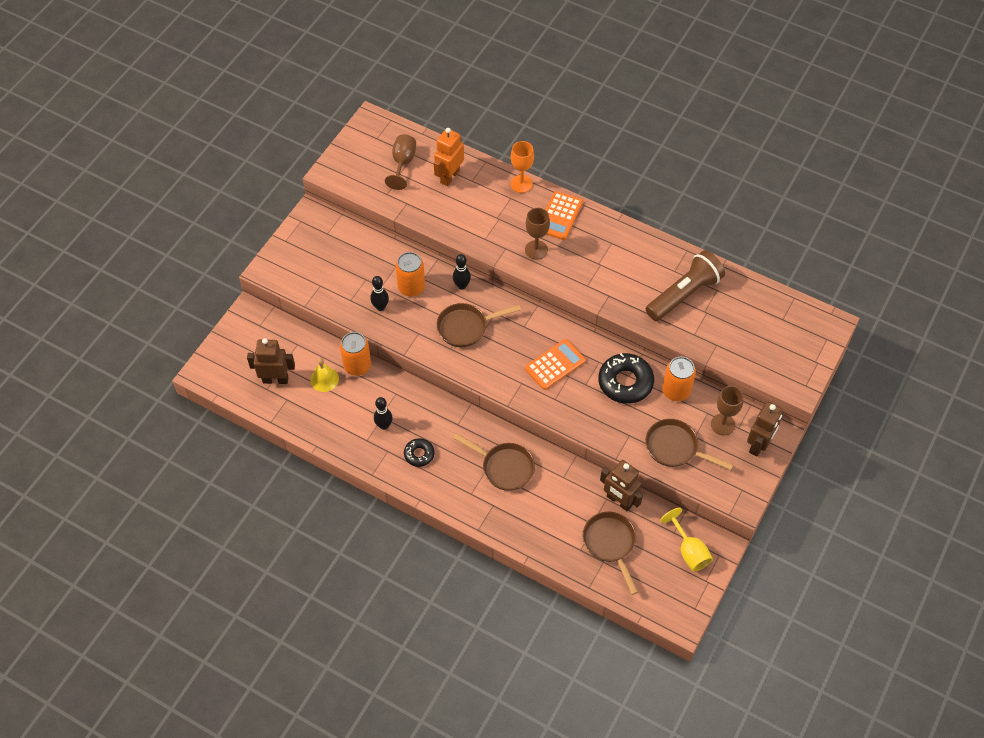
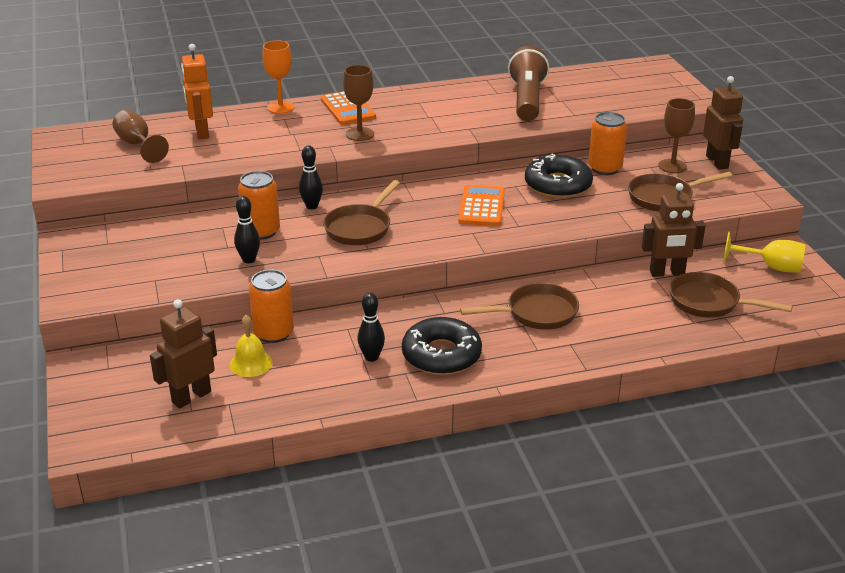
camera: 45 degrees left, 25 degrees down
(419, 454) = (441, 355): black donut -> black donut, size x1.83

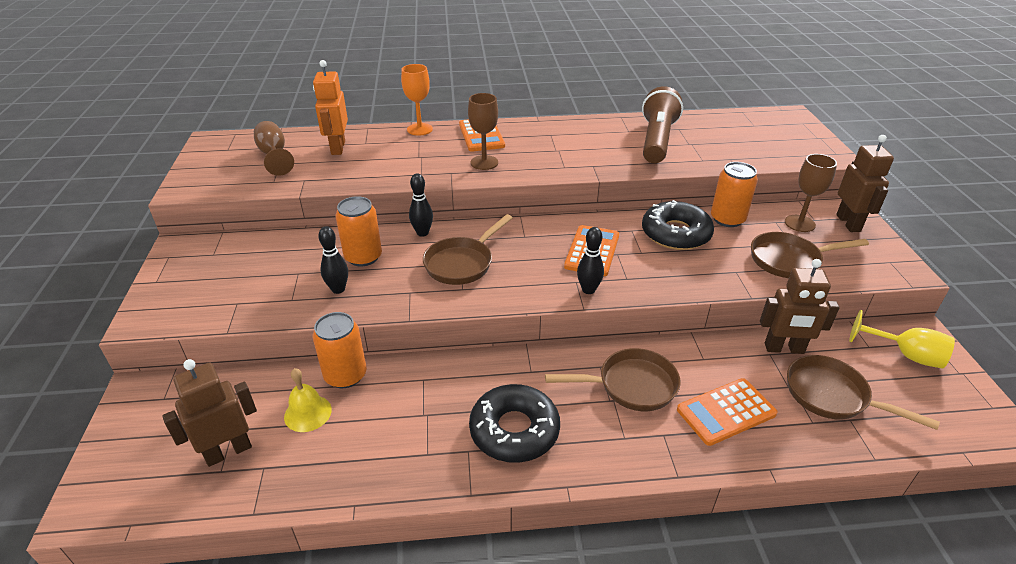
camera: 10 degrees right, 5 degrees up
(371, 357) = (437, 423): black bowling pin -> black bowling pin (588, 290)
(621, 323) = (726, 412): none -> orange calculator

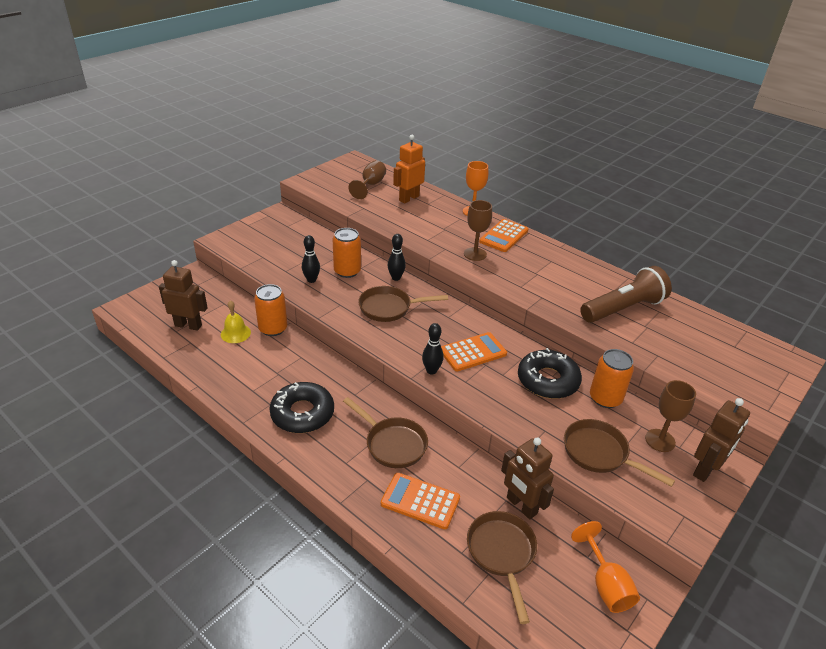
camera: 45 degrees right, 0 degrees up
(905, 355) = (605, 584): yellow goblet -> orange goblet

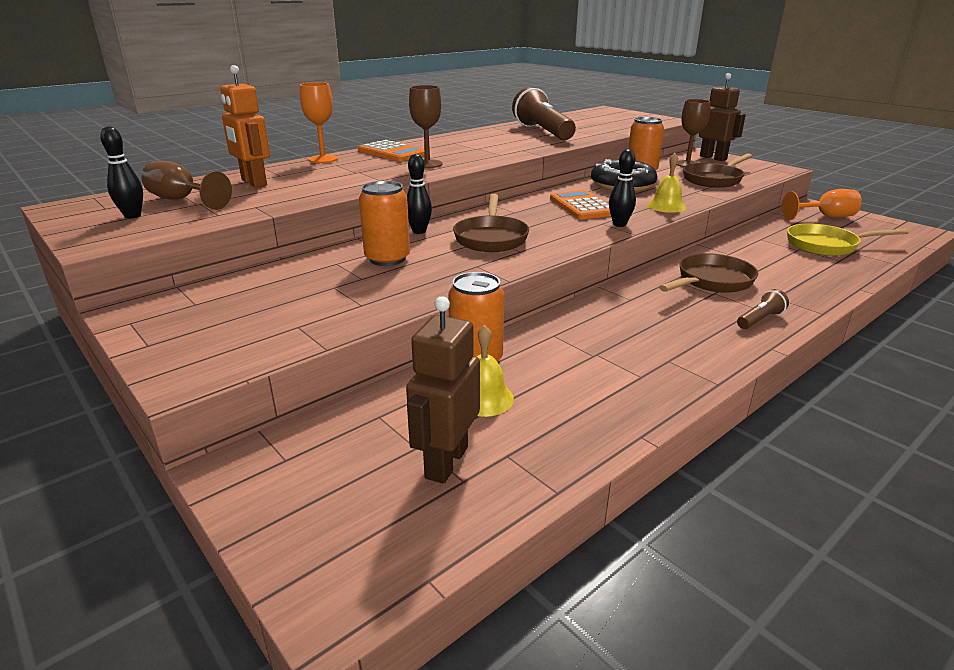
camera: 80 degrees left, 10 degrees down
(302, 413) = (680, 334): black donut -> none
(311, 280) = (401, 284): black bowling pin -> black bowling pin (132, 216)
(326, 460) = (760, 320): none -> brown flashlight
(420, 501) = (789, 273): orange calculator -> none
(489, 404) = (666, 206): none -> yellow bell
(501, 554) = (826, 245): brown pan -> yellow pan
(521, 506) = (763, 234): brown robot -> none

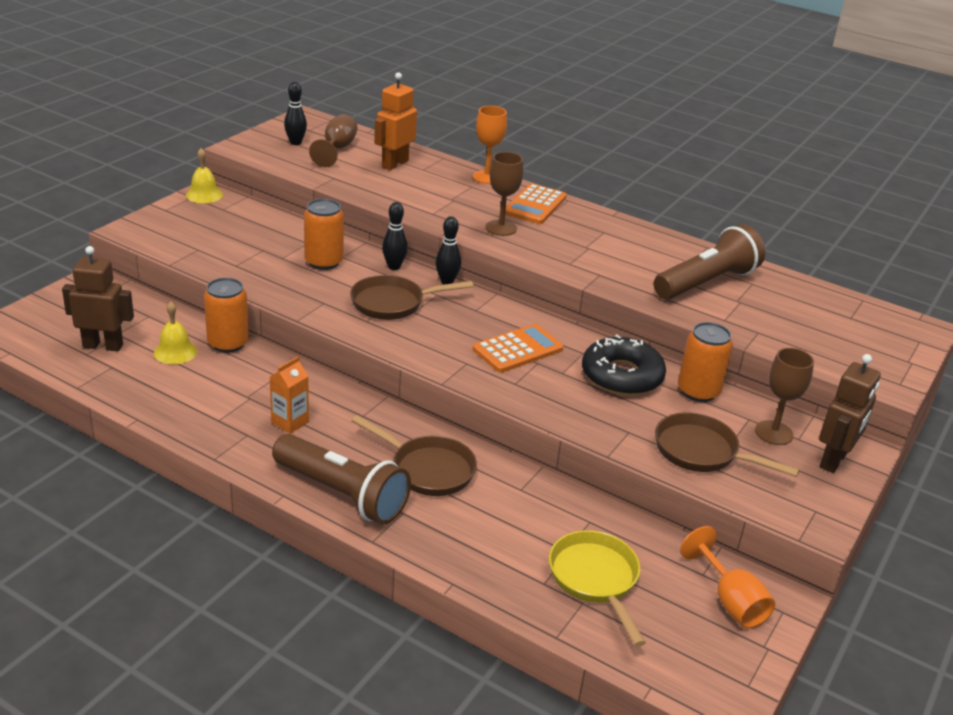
camera: 70 degrees right, 5 degrees up
(619, 224) = (467, 374): black bowling pin -> black bowling pin (447, 281)
(644, 335) = (290, 422): none -> orange carton
(666, 206) = (551, 407): yellow bell -> yellow bell (204, 195)
(760, 320) = (342, 494): brown flashlight -> brown flashlight, size x2.31

